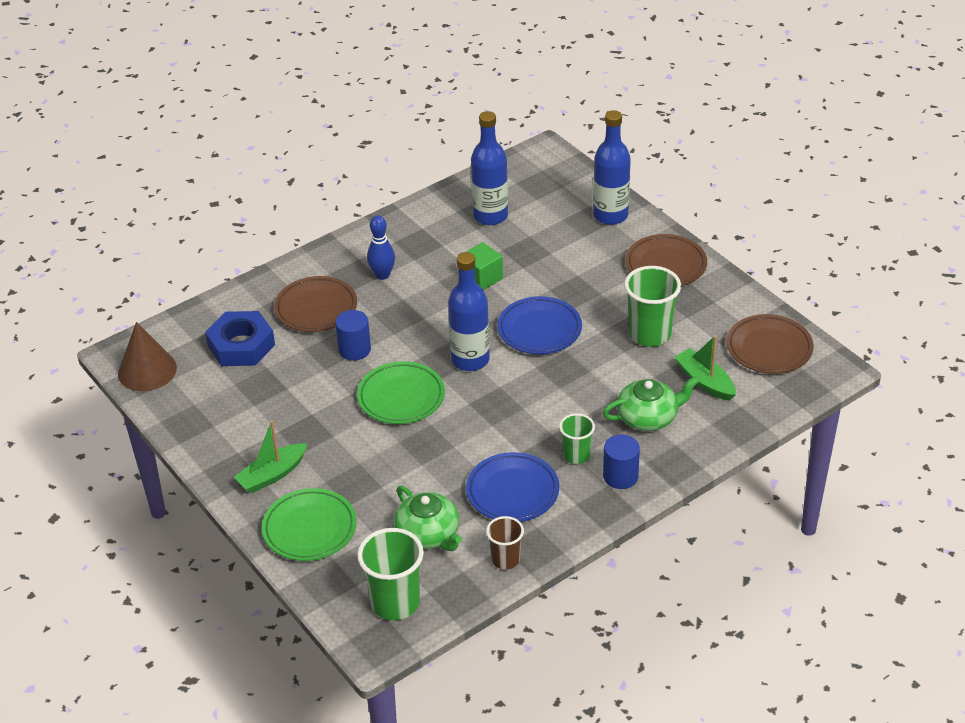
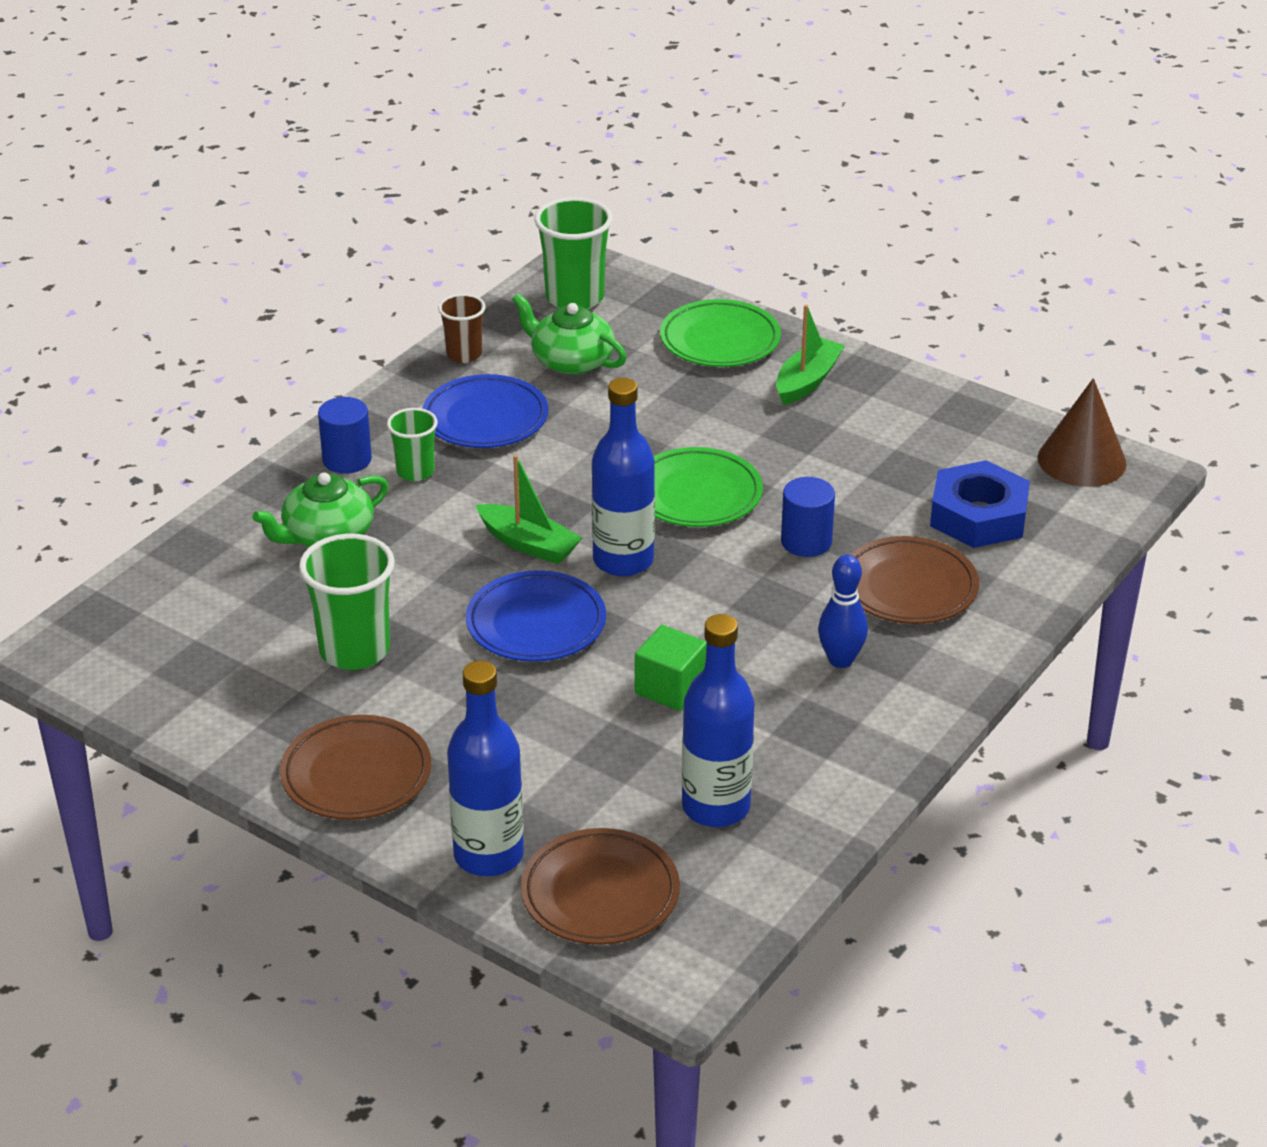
camera: 160 degrees right, 5 degrees down
(705, 381) = (251, 598): green boat -> green boat (529, 544)
(769, 348) = (154, 666): brown plate -> brown plate (600, 894)

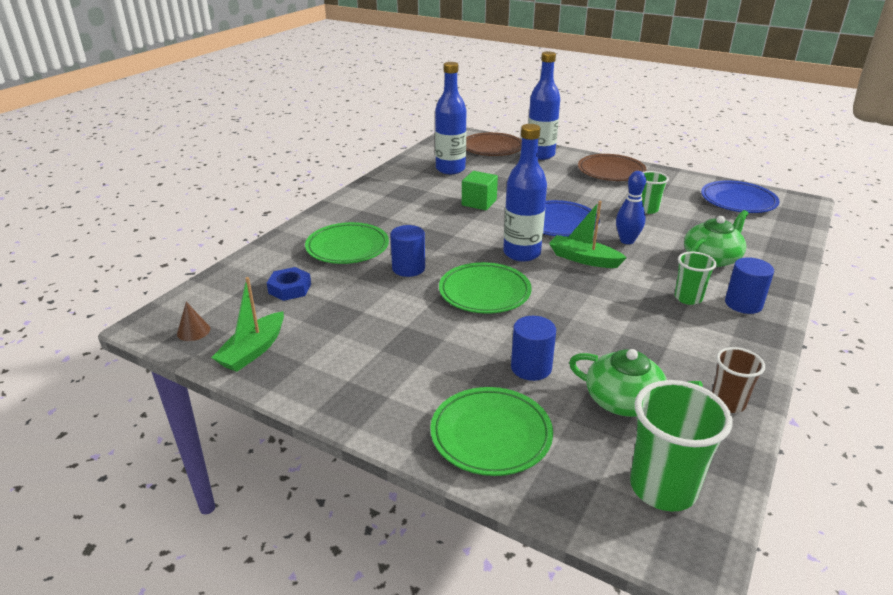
camera: 175 degrees right, 5 degrees down
(354, 650) = (647, 209): green cup -> green cup, size x0.59
(485, 419) = (665, 340): blue plate -> blue plate (738, 201)
(661, 397) = (531, 367): none -> blue cylinder
(807, 381) = (404, 392): green boat -> green boat (253, 350)
(840, 660) = (391, 216): blue bowling pin -> blue bowling pin (627, 241)
(909, 588) = (347, 248): brown plate -> green plate
(978, 516) = (290, 289): blue nut -> blue nut, size x0.59
(1082, 460) = (193, 331): brown cone -> brown cone, size x0.47

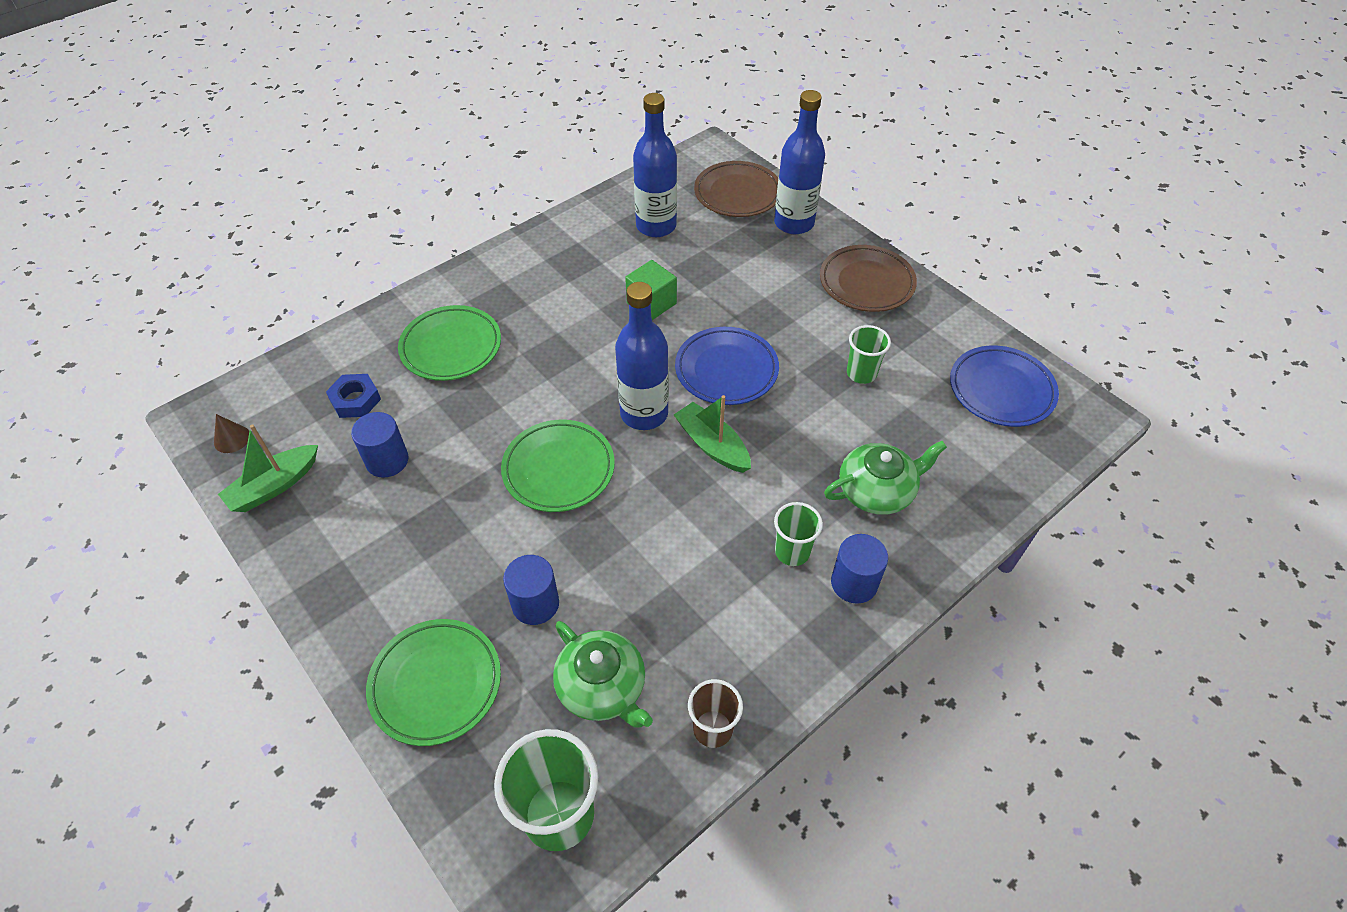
camera: 20 degrees right, 20 degrees up
(408, 268) = (498, 402): blue cylinder -> blue cylinder (387, 460)
(627, 241) = (790, 427): blue bowling pin -> none

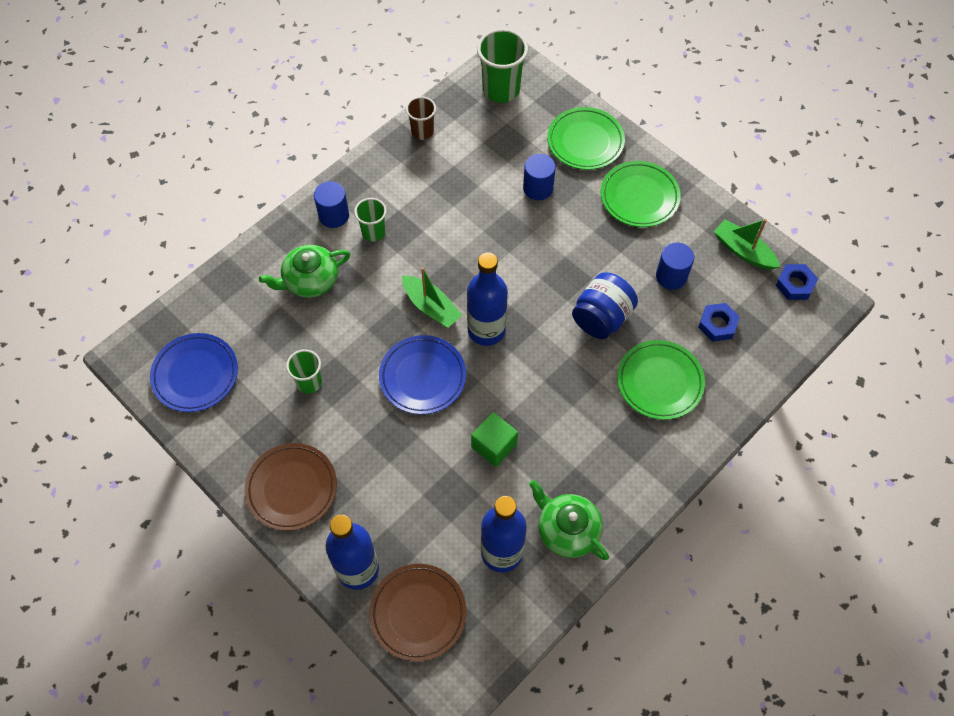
camera: 175 degrees right, 10 degrees up
(232, 439) = (795, 284): brown cone -> blue nut
(274, 486) = (743, 251): green boat -> green boat turned 90 degrees counterclockwise
(496, 417) = (601, 318): none -> blue jar
(558, 469) = (543, 279): green plate -> green plate (639, 197)
(602, 687) = (488, 147): green teapot -> green teapot (567, 530)

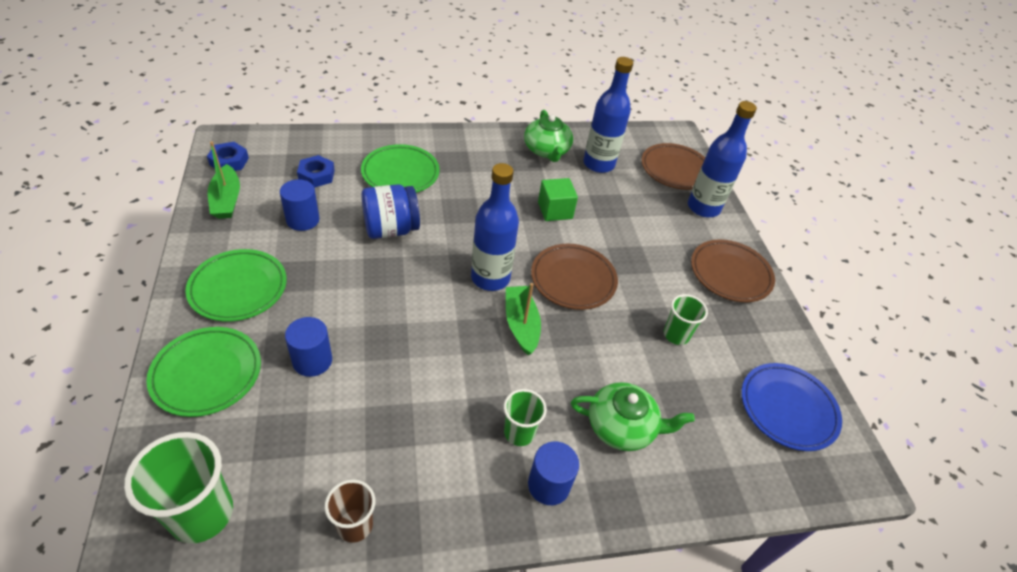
camera: 150 degrees left, 15 degrees down
(422, 377) = (573, 280): blue plate -> brown plate

